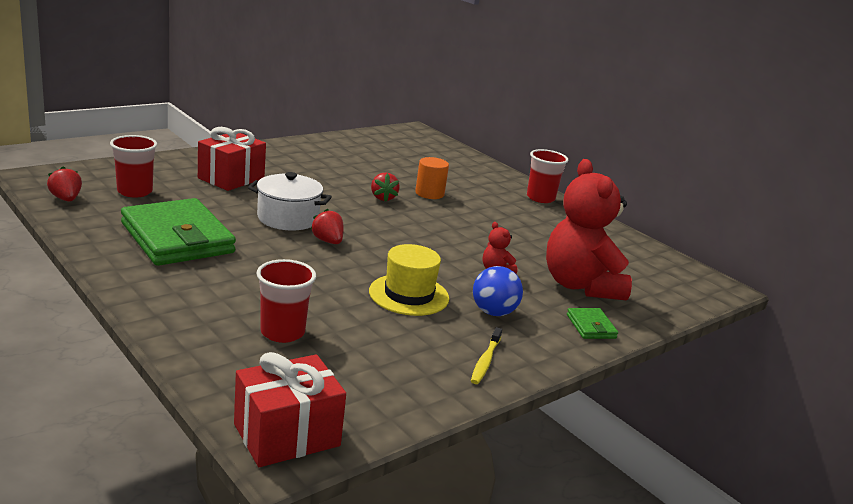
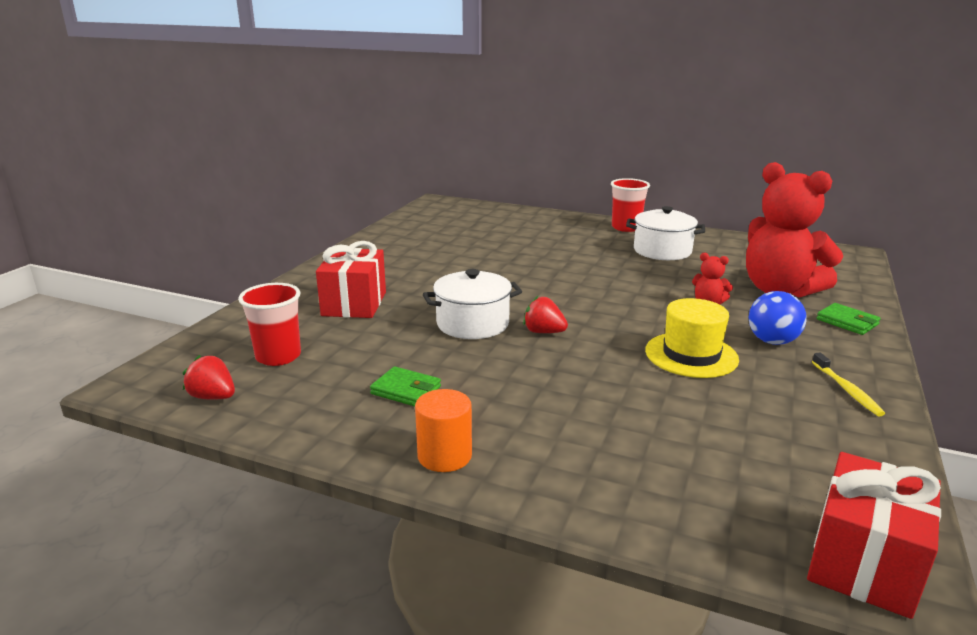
camera: 25 degrees left, 0 degrees up
(177, 238) = (406, 390): green wallet -> green wallet, size x0.43
(282, 332) = (667, 447): red cup -> none
(383, 198) = (516, 272): red strawberry -> none
(429, 193) = (544, 254): orange cylinder -> orange cylinder (444, 456)
(536, 224) = (662, 251): none -> white pot

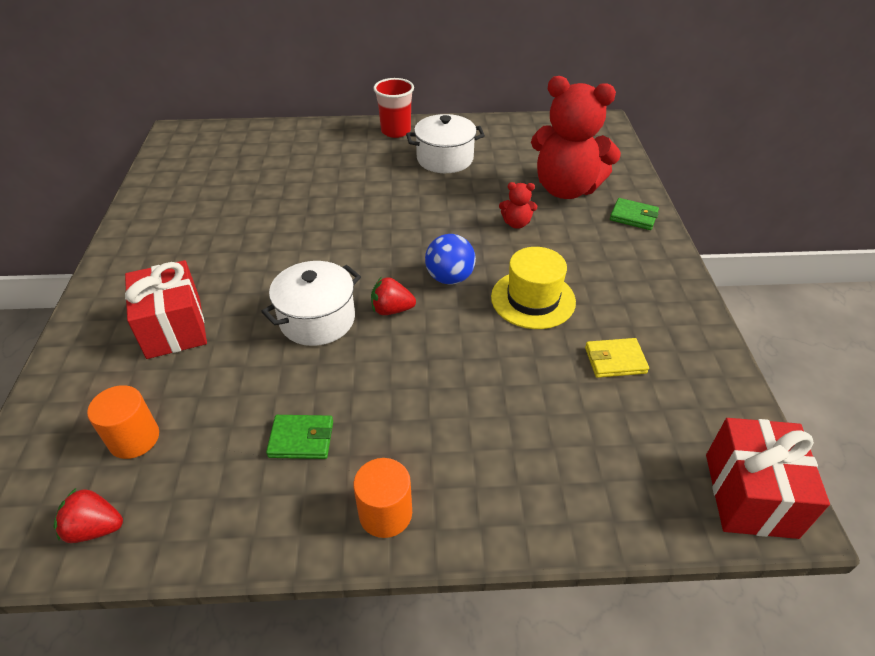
camera: 25 degrees left, 20 degrees up
(278, 356) = (134, 438): red cup -> orange cylinder
(756, 416) = (615, 360): none -> yellow wallet
(772, 341) = (588, 260): blue ball -> blue ball (449, 278)
(847, 390) = (666, 303): yellow toothbrush -> none

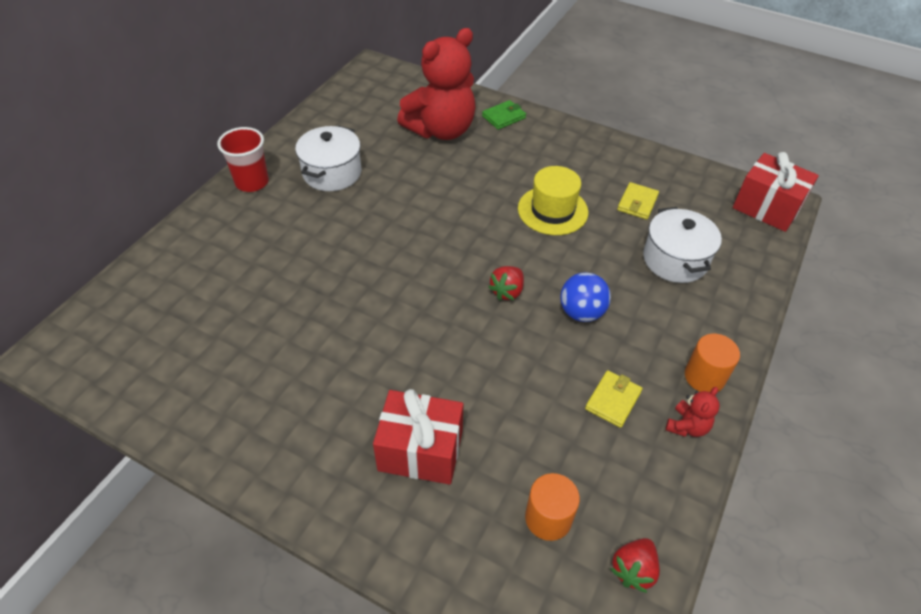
camera: 60 degrees left, 5 degrees up
(301, 439) = (613, 400): green wallet -> yellow wallet
(317, 319) = (485, 342): white pot -> white pot (675, 260)
(449, 278) = (495, 242): blue ball -> blue ball (581, 312)
(516, 223) = (460, 176): red teddy bear -> red teddy bear (687, 426)

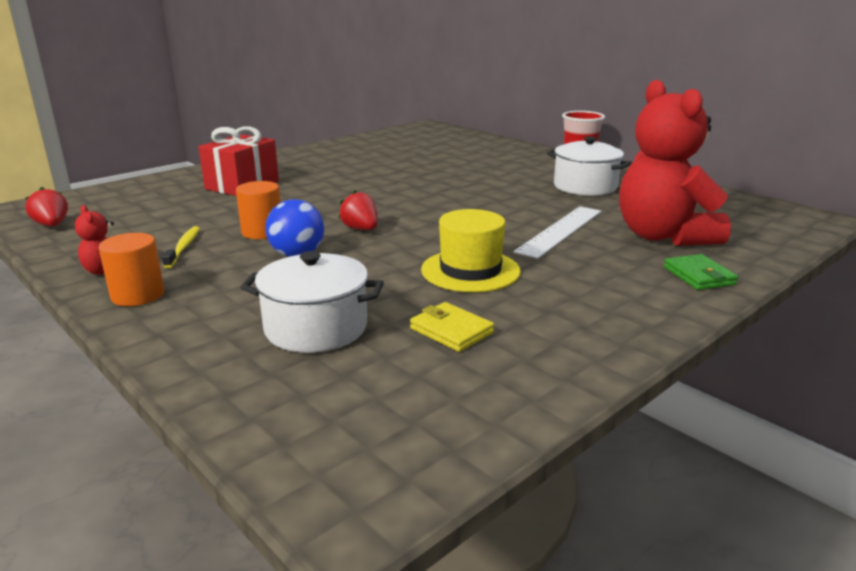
camera: 110 degrees right, 25 degrees down
(453, 177) = (560, 231): none -> white ruler
(548, 518) = (133, 209): orange cylinder -> orange cylinder (262, 232)
(613, 400) = (183, 247): yellow wallet -> yellow toothbrush
(766, 207) = (353, 471): red gift -> none

